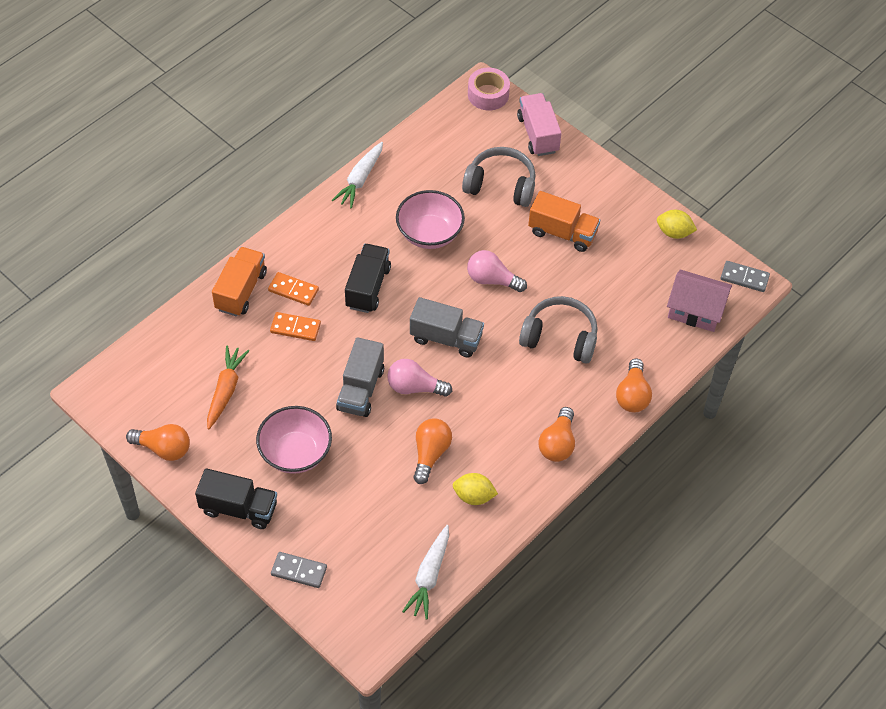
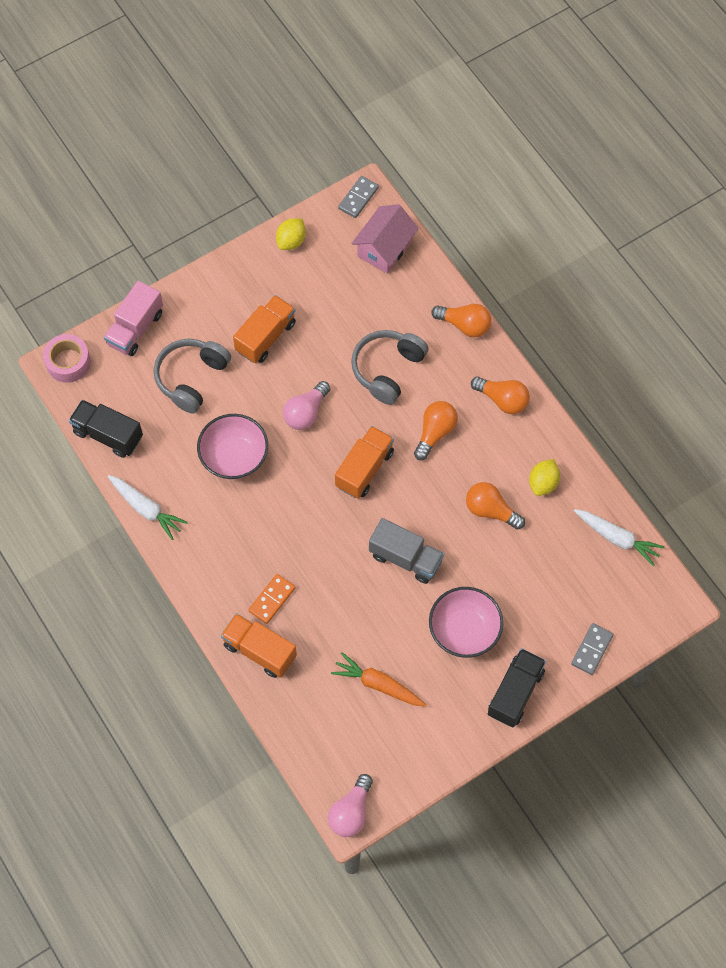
camera: 75 degrees left, 10 degrees up
(164, 448) = (433, 754): orange light bulb -> orange light bulb (435, 432)
(295, 328) = (319, 605): orange domino -> none
(368, 287) = (286, 528): black truck -> black truck (108, 435)
(414, 387) = (414, 509): pink light bulb -> pink light bulb (351, 812)
(446, 338) = (364, 469): grey truck -> orange truck
(538, 134) = (135, 328): pink truck -> pink truck turned 60 degrees counterclockwise

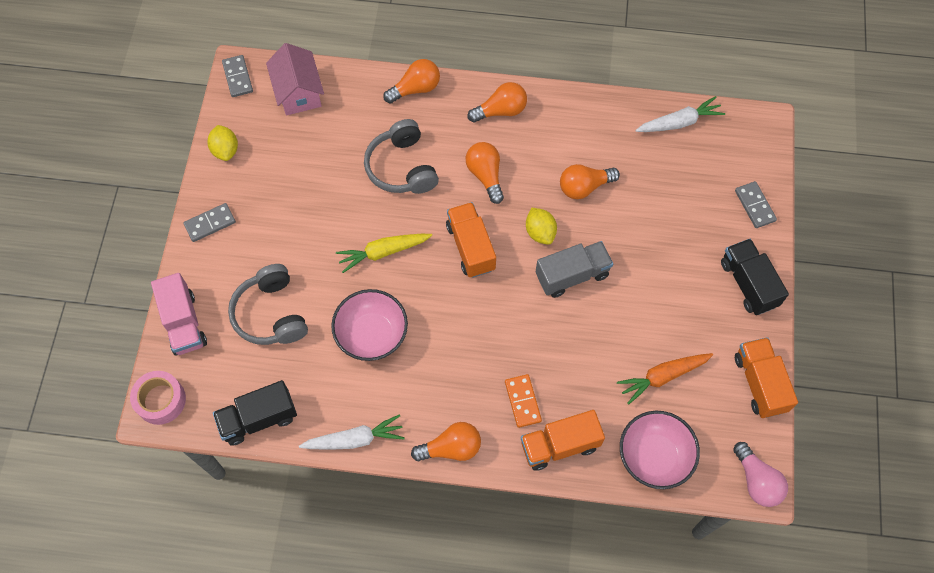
camera: 50 degrees left, 0 degrees up
(194, 578) = (451, 448): none -> orange light bulb
(224, 281) = (210, 223): none -> grey domino
(265, 337) = (289, 231): orange truck -> orange truck (759, 383)
(306, 413) = (383, 252): pink light bulb -> yellow carrot
(464, 630) = (668, 280): pink bowl -> pink bowl (654, 456)
(543, 483) = (593, 136): yellow lemon -> yellow lemon (540, 232)

